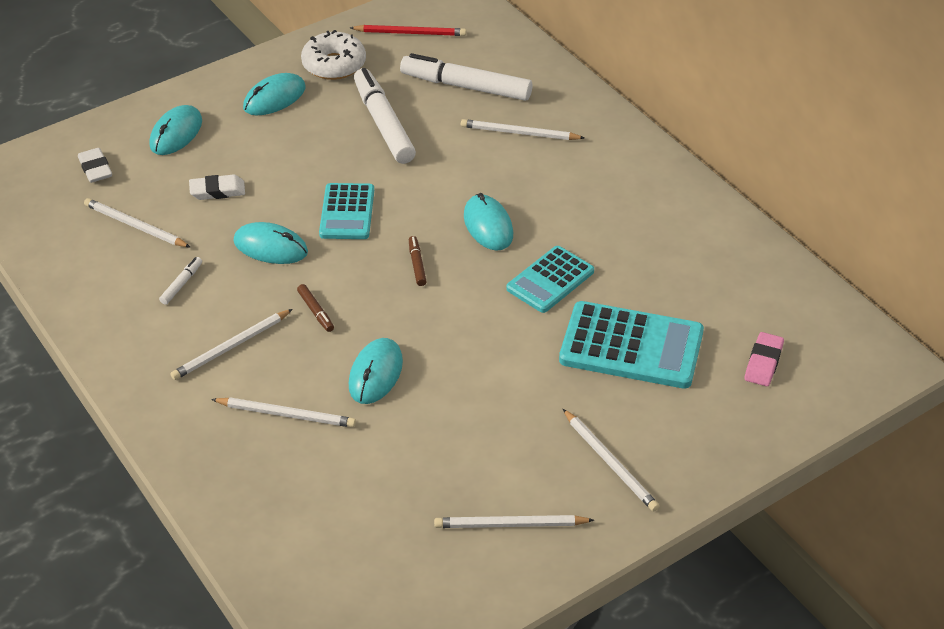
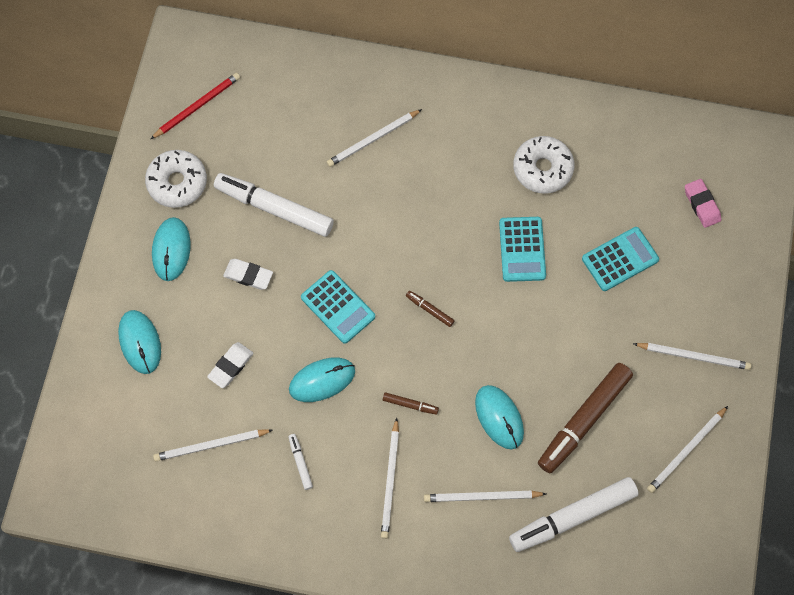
camera: 45 degrees left, 25 degrees up
(95, 169) = (121, 423): white eraser -> white eraser (248, 275)
(286, 414) = (482, 497): white pencil -> white pencil turned 150 degrees counterclockwise
(446, 431) = (584, 420): none -> brown marker
(466, 87) = (292, 126): white marker -> white marker (572, 516)
(488, 225) = (438, 238): turquoise mouse -> none
(631, 346) = (620, 259): turquoise calculator -> turquoise calculator, size x0.63
(641, 241) = (542, 169): none -> white donut

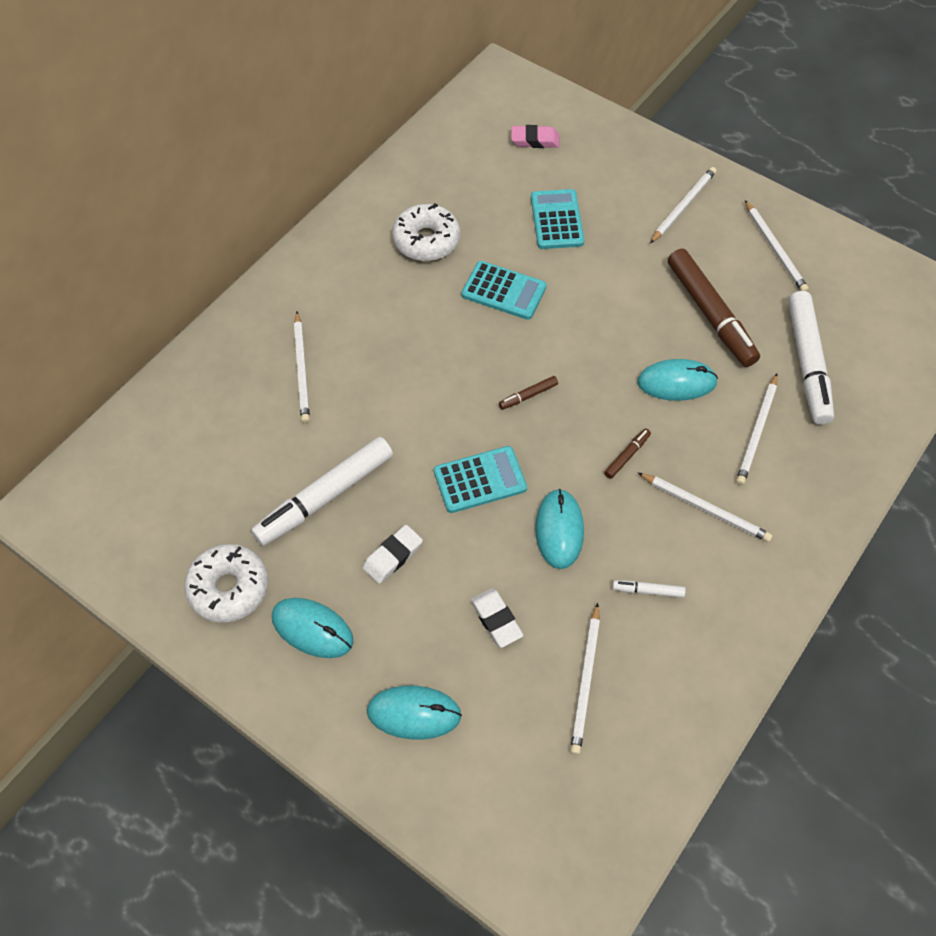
camera: 65 degrees left, 10 degrees down
(197, 106) = (144, 527): red pencil -> none

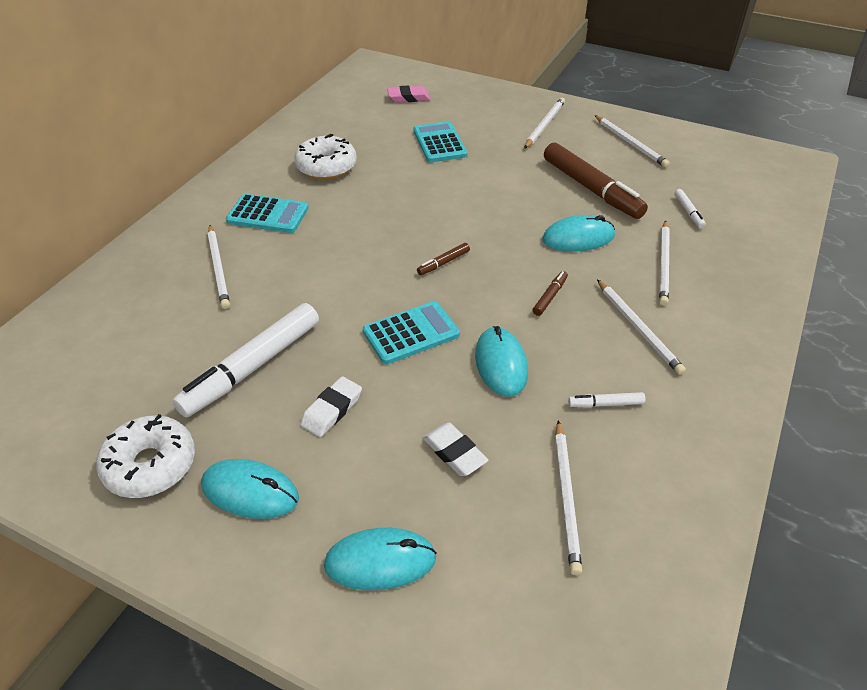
camera: 10 degrees left, 15 degrees down
(504, 291) = (403, 193): turquoise calculator -> turquoise calculator (268, 215)
(705, 508) = (638, 328): white pencil -> white pencil turned 45 degrees clockwise
(807, 363) = (688, 212): white marker -> white marker, size x0.43

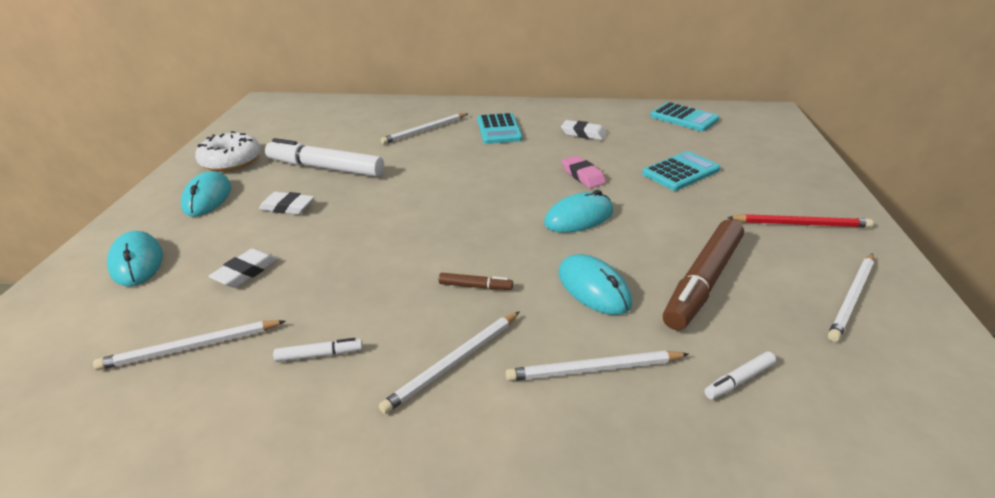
camera: 70 degrees right, 10 degrees down
(326, 167) = (583, 134): white donut -> white eraser
(408, 98) = (739, 140): pink eraser -> pink eraser (583, 175)
(411, 333) = (385, 220): turquoise calculator -> turquoise calculator (684, 118)
(443, 263) = (490, 215): brown marker -> none
(501, 364) = (361, 275): turquoise mouse -> turquoise mouse (579, 217)
(544, 125) = (800, 224): white pencil -> red pencil
(605, 404) = (319, 354): white marker -> white marker turned 105 degrees clockwise

